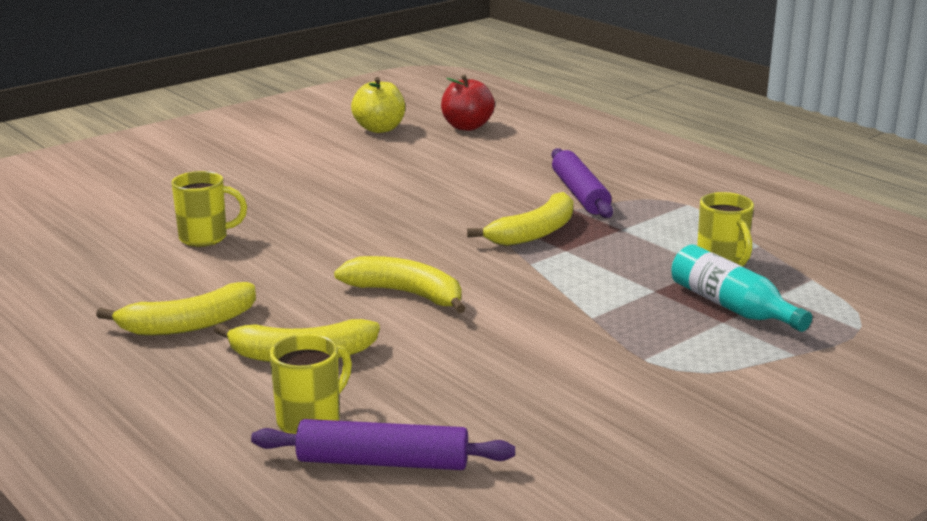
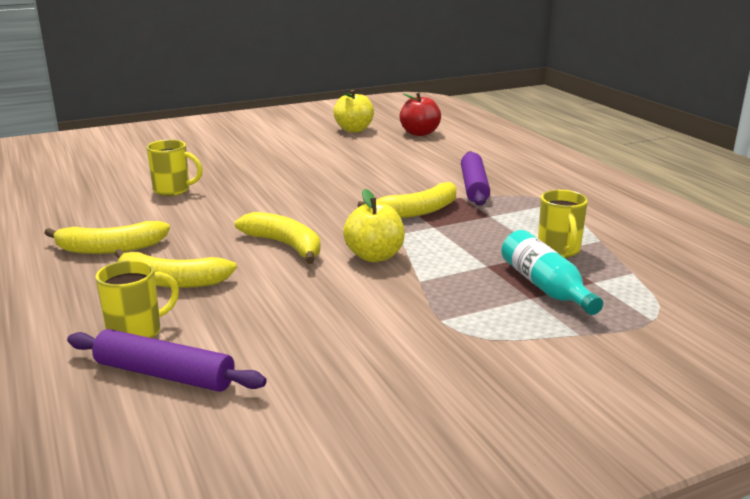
camera: 15 degrees right, 0 degrees up
(521, 294) = (374, 256): none -> yellow apple

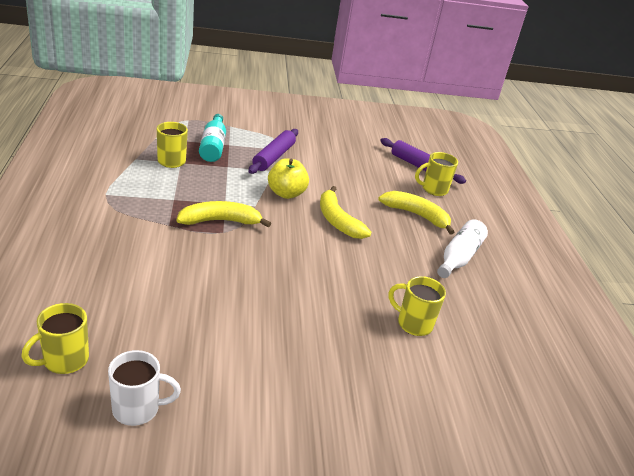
camera: 165 degrees left, 10 degrees up
(110, 248) = (459, 257): yellow banana -> white bottle
(354, 130) = (137, 409): yellow apple -> white mug
(419, 133) = (64, 360): red apple -> yellow mug
(474, 187) = (142, 233): purple rolling pin -> purple rolling pin (274, 157)

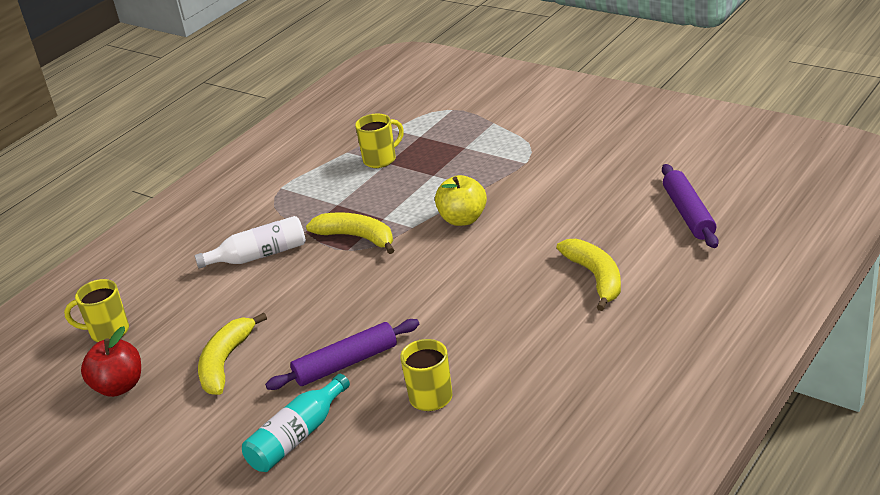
camera: 50 degrees right, 0 degrees up
(137, 409) = (119, 386): white mug -> red apple
(213, 146) = (444, 147): turquoise bottle -> turquoise bottle (297, 436)
(274, 157) = (500, 171): purple rolling pin -> purple rolling pin (346, 363)
(337, 220) = (485, 263): yellow banana -> yellow banana (226, 362)
(433, 189) = (667, 249): yellow mug -> none
(459, 257) = (583, 342): white bottle -> white bottle (259, 255)

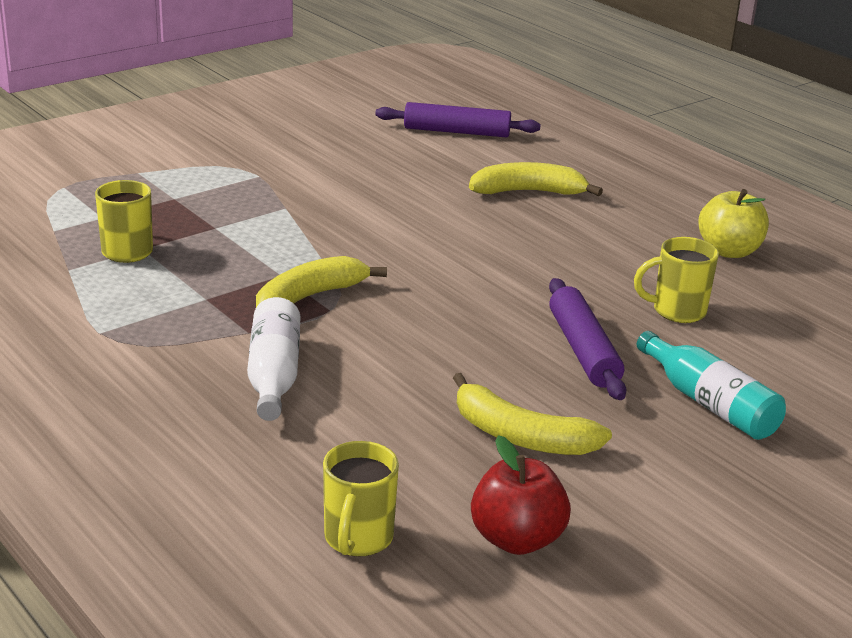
camera: 80 degrees left, 5 degrees down
(463, 219) = (341, 230): yellow apple -> yellow apple (729, 251)

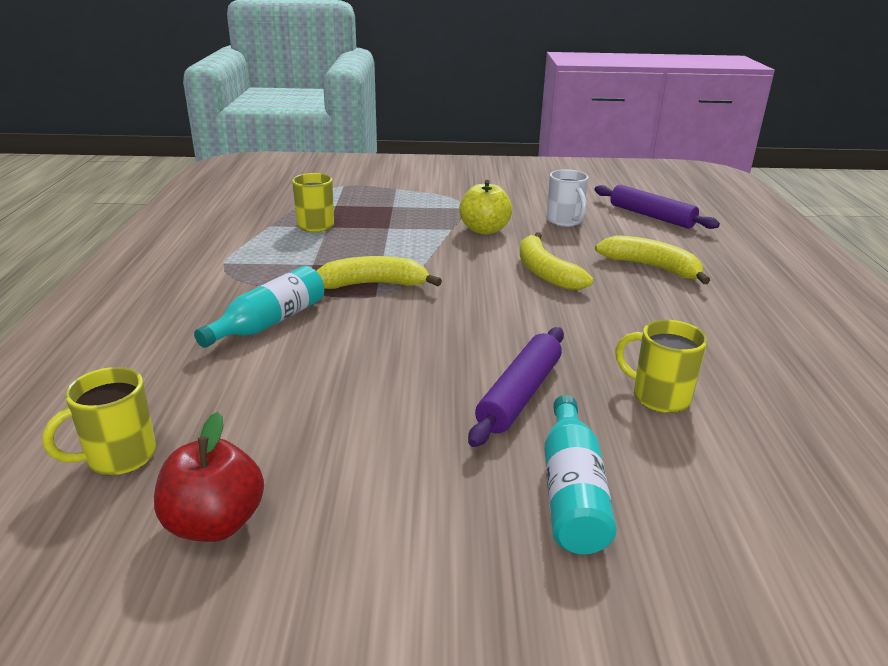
camera: 40 degrees right, 0 degrees up
(274, 375) = (269, 322): white bottle -> turquoise bottle
(385, 163) = (565, 221): none -> white mug
(520, 436) = (359, 439): yellow banana -> yellow banana (545, 272)
(729, 251) = (789, 366): yellow apple -> yellow apple (484, 230)

